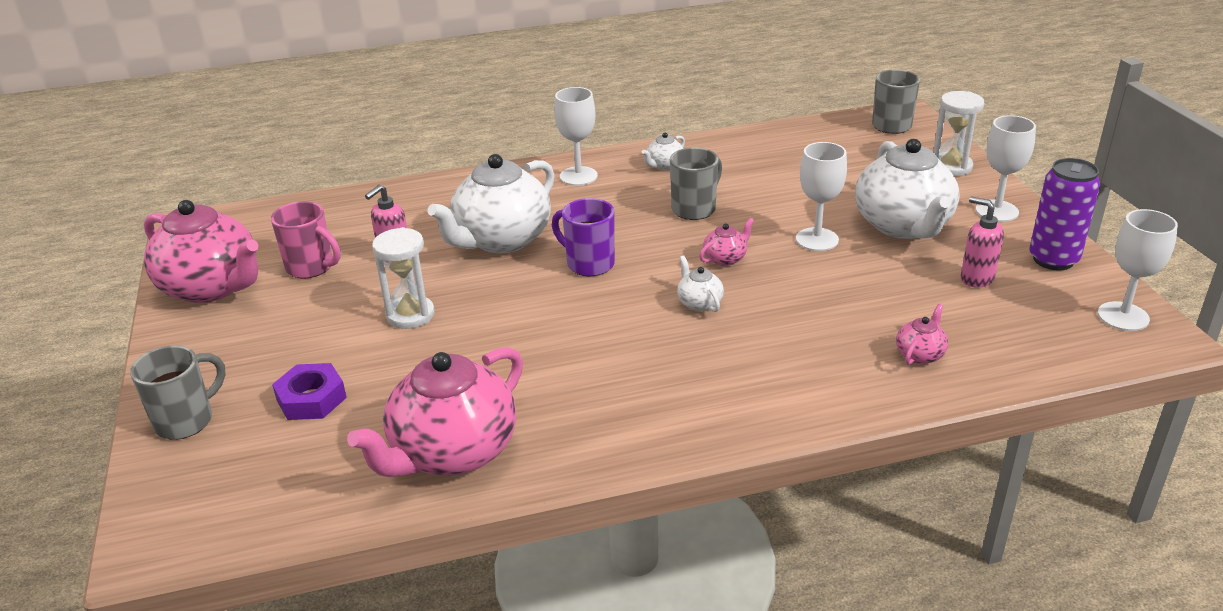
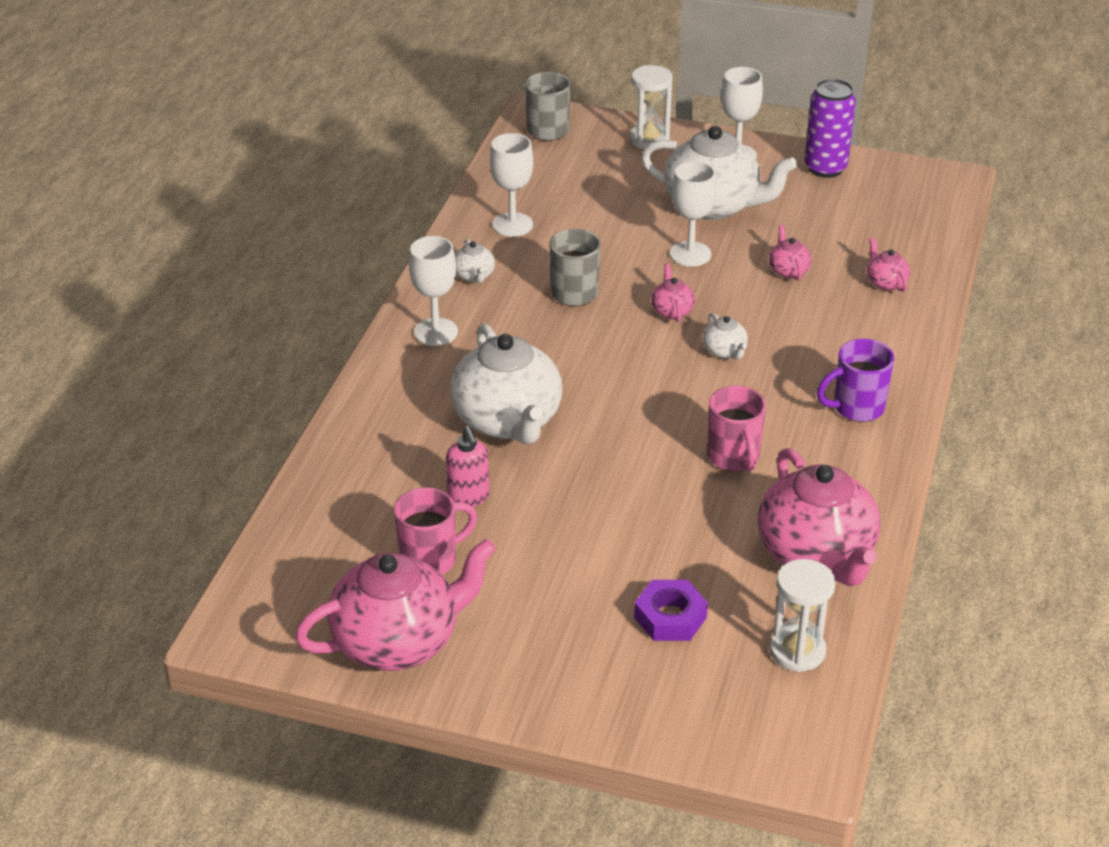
camera: 60 degrees left, 5 degrees up
(186, 421) = (636, 708): grey mug -> none
(410, 315) = (587, 518): white hourglass -> white hourglass (797, 651)
(553, 359) = (734, 458): none -> pink mug
(588, 264) = (604, 385): purple mug -> purple mug (856, 408)
(699, 303) = (724, 351): white teapot -> white teapot turned 120 degrees counterclockwise
(862, 294) = (788, 270): none -> pink teapot
(976, 278) = (817, 211): pink soap dispenser -> none
(1123, 316) = (917, 180): white goblet -> white goblet (512, 225)

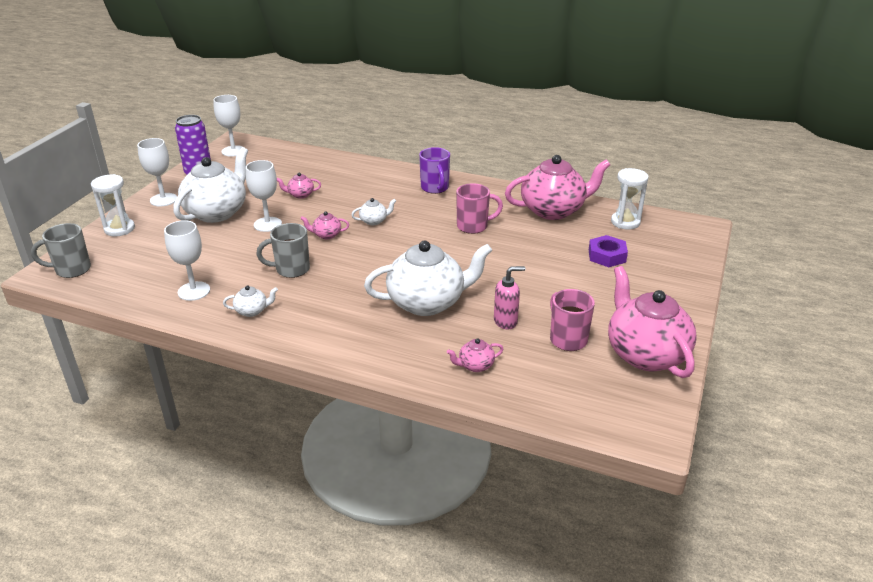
camera: 85 degrees left, 5 degrees down
(436, 332) = (317, 331): white goblet -> white goblet (233, 151)
(885, 282) = (324, 169): pink teapot -> pink teapot (475, 365)

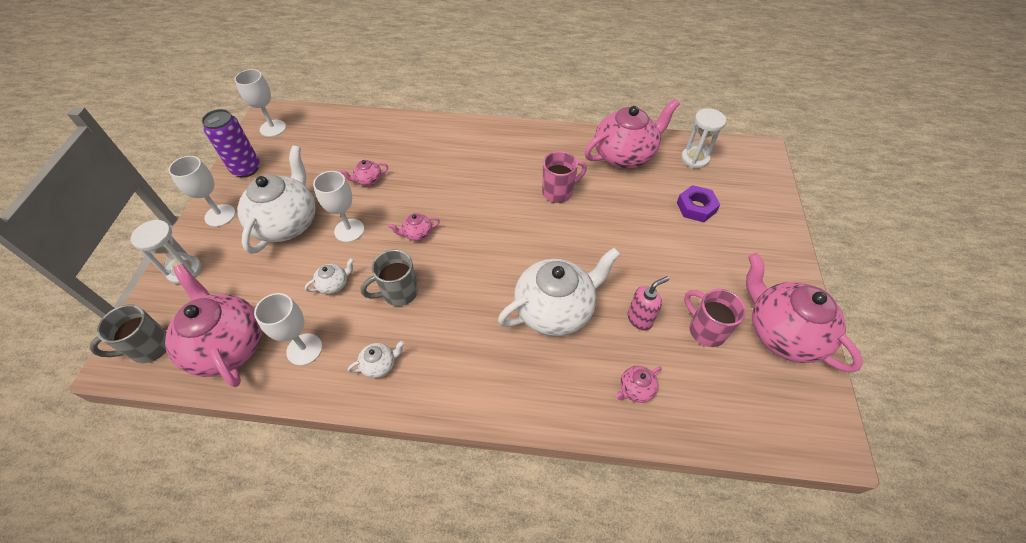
camera: 15 degrees left, 20 degrees up
(133, 278) = (228, 345): none -> pink teapot
(374, 221) = (458, 204): white teapot -> white teapot (334, 284)
(435, 188) = (501, 146): purple mug -> none

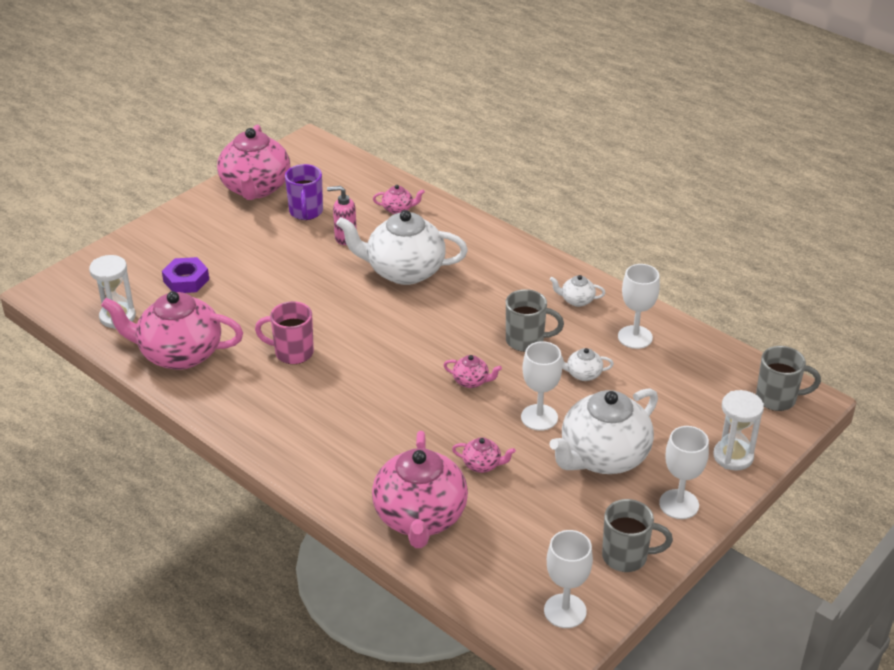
camera: 145 degrees left, 15 degrees down
(228, 345) = (703, 369): pink teapot -> pink teapot (420, 518)
(246, 169) = (627, 557): purple can -> grey mug
(705, 329) = (306, 212): pink mug -> purple mug

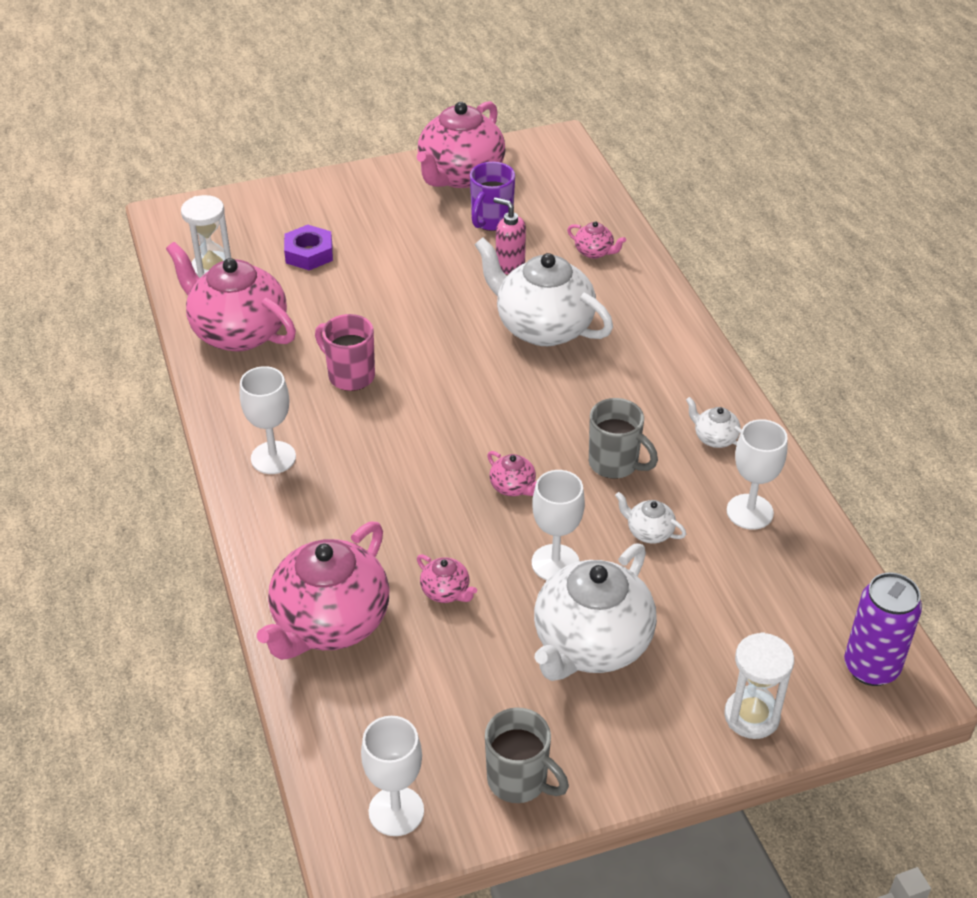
camera: 30 degrees right, 5 degrees up
(603, 457) = (590, 644): white teapot -> white teapot turned 45 degrees counterclockwise
(679, 504) = (634, 745): white goblet -> white goblet (273, 458)
(778, 399) = (871, 667): grey mug -> purple can

